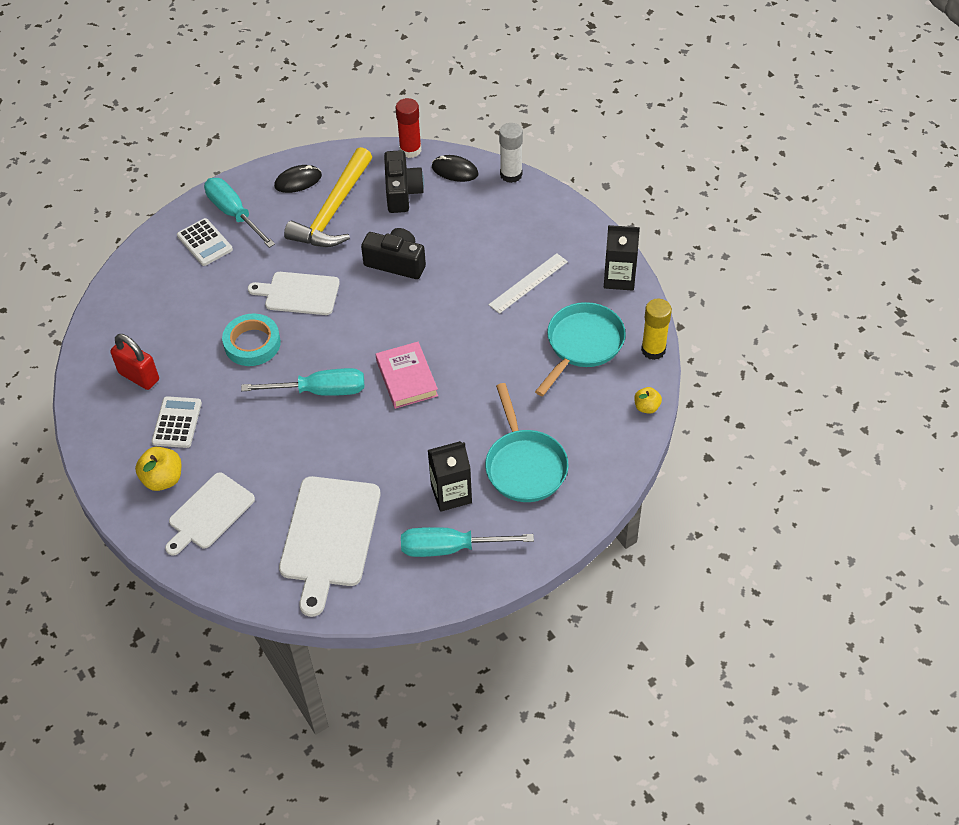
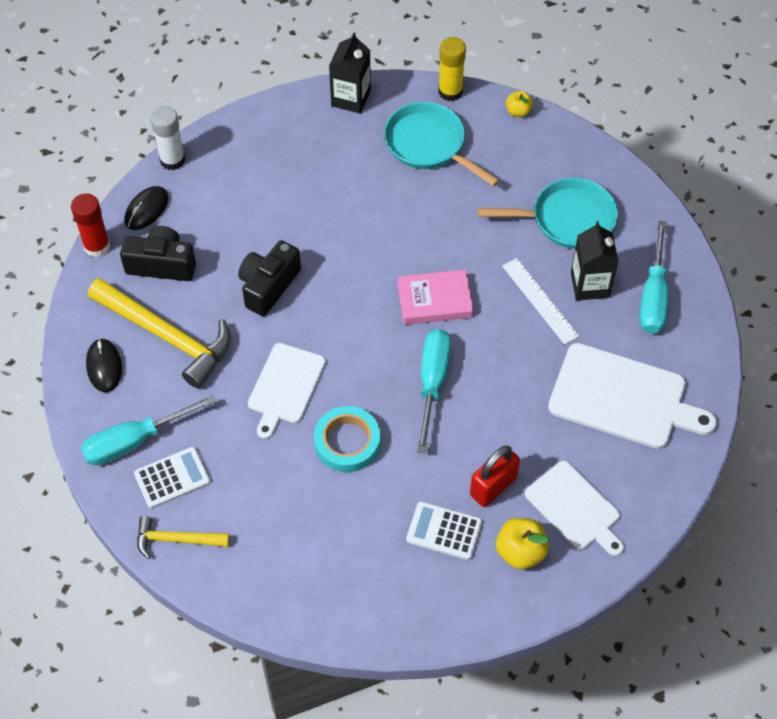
camera: 80 degrees left, 5 degrees up
(139, 376) = (365, 567): red padlock -> red padlock (493, 487)
(152, 257) = (176, 539): none -> yellow hammer
(528, 283) = (335, 173): white ruler -> white ruler (540, 300)

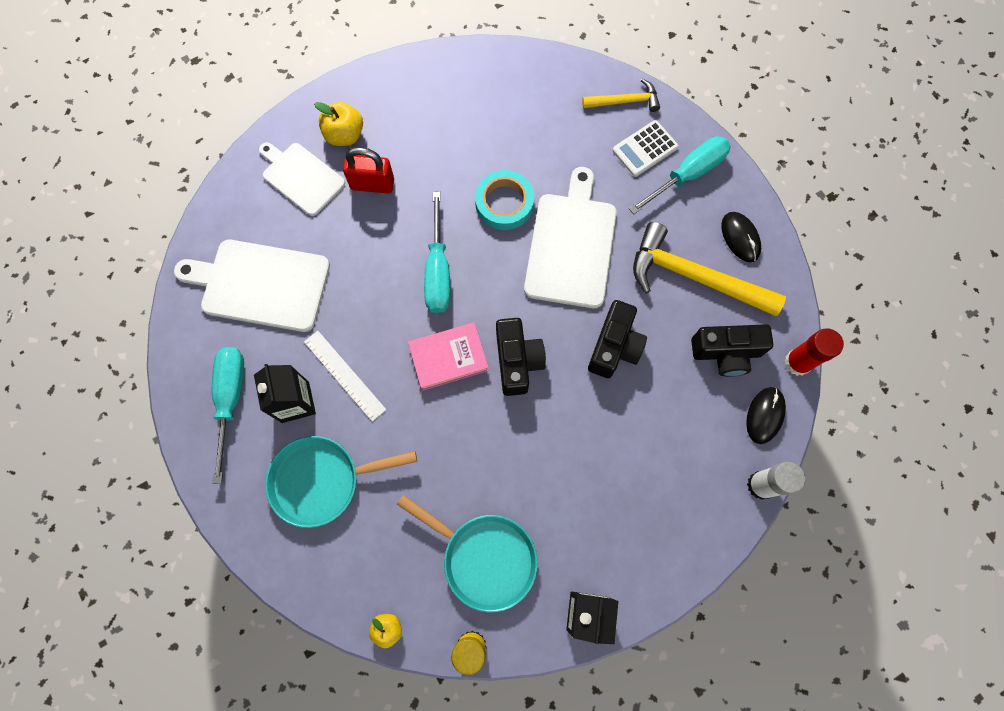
camera: 170 degrees right, 15 degrees up
(285, 387) = (571, 245): white cutting board -> white cutting board, size x1.53
(367, 287) = (517, 361): none -> black camera
(444, 531) = (409, 141): white calculator -> none
(493, 487) = (372, 184): red padlock -> red padlock turned 60 degrees clockwise

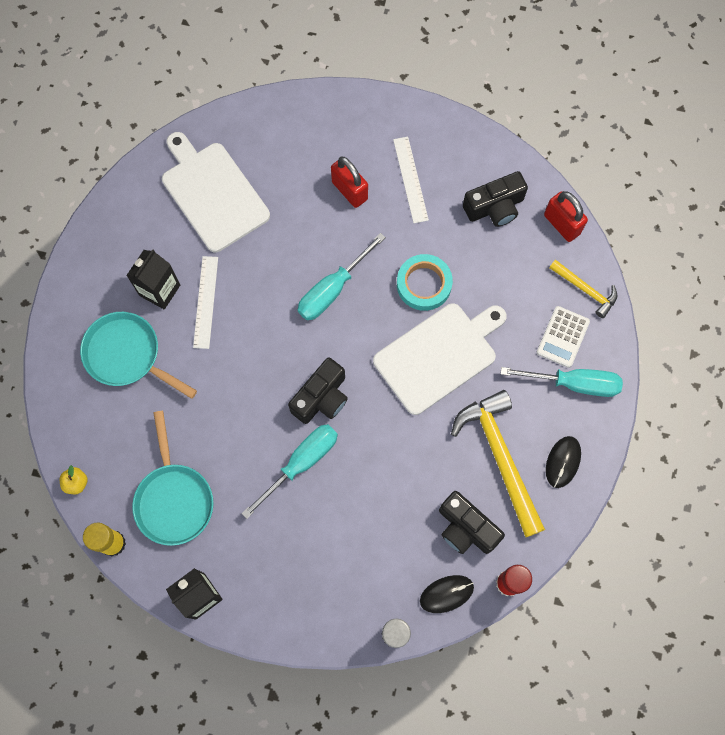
camera: 45 degrees right, 0 degrees up
(231, 399) = (124, 251): turquoise screwdriver -> turquoise screwdriver (301, 463)
(301, 177) = (308, 143): white cutting board -> none
(344, 135) = (366, 139): yellow apple -> none
(412, 135) = (410, 179): none -> white ruler
(448, 358) = (280, 353): pink book -> none
(558, 70) = (561, 224): none -> red padlock
(614, 346) = (395, 450): black camera -> black camera (494, 207)
(645, 149) = (563, 337): white calculator -> white calculator turned 75 degrees counterclockwise

